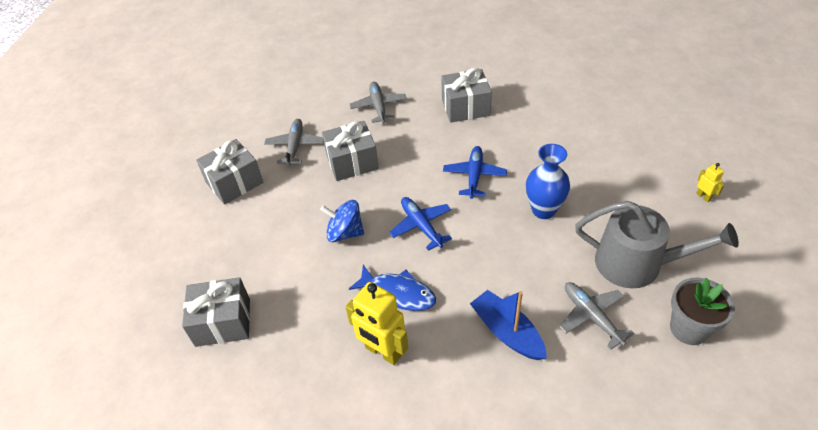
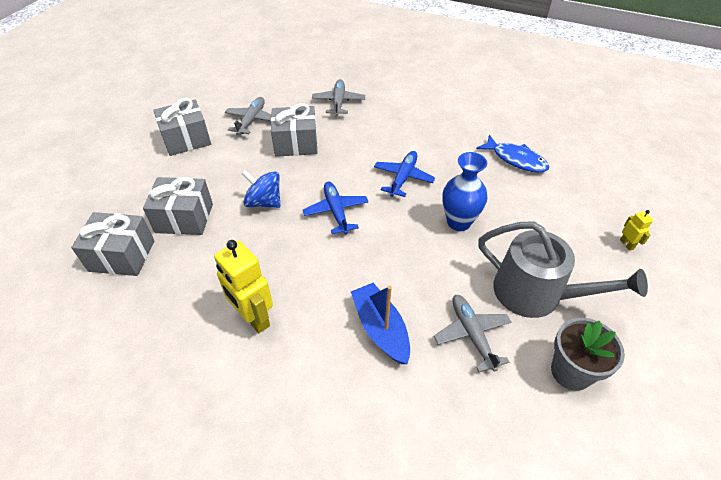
camera: 10 degrees right, 0 degrees up
(398, 293) = (290, 267): blue fish -> blue fish (515, 159)
(465, 107) = (417, 117): grey gift -> grey gift (184, 218)

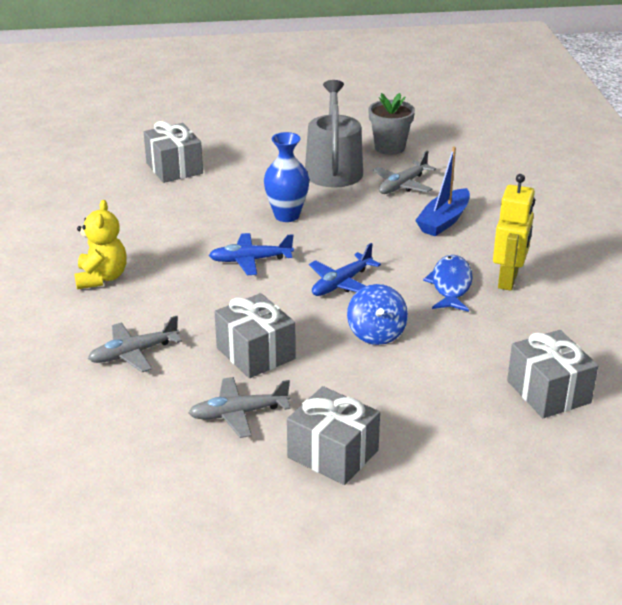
camera: 120 degrees left, 15 degrees down
(184, 218) = (457, 377): grey gift -> grey gift (174, 168)
(429, 110) = (102, 278): none -> yellow teddy bear
(515, 159) = (160, 206): blue fish -> blue fish (451, 285)
(627, 244) = (237, 142): yellow robot -> none

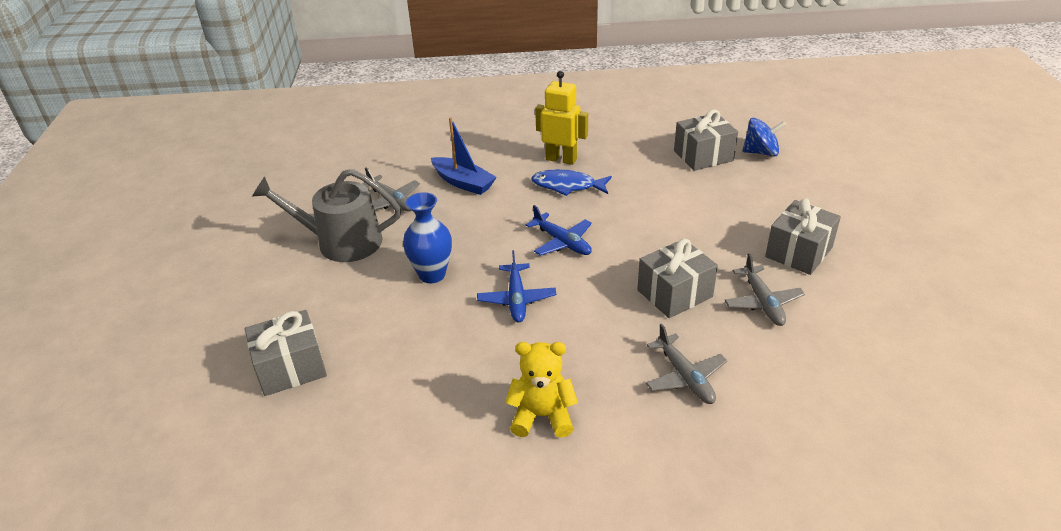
camera: 85 degrees left, 5 degrees up
(376, 333) = (639, 226): blue spinning top -> blue spinning top (761, 152)
(389, 147) = (310, 205): grey flower pot -> none

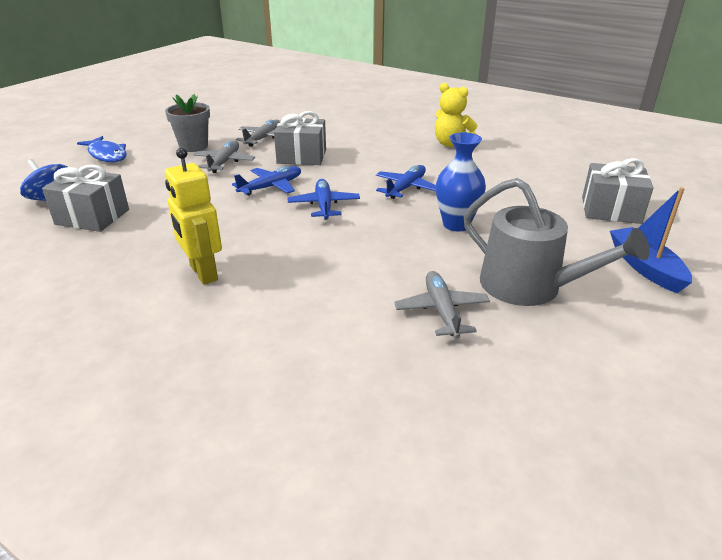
camera: 145 degrees left, 5 degrees down
(463, 183) = (337, 295): blue boat -> blue boat (645, 267)
(567, 186) = (246, 244): blue fish -> blue fish (107, 155)
(635, 239) = (271, 187): none -> blue plane
(684, 376) = (357, 132): grey plane -> grey plane (224, 163)
(798, 252) = (193, 146): grey gift -> grey flower pot

